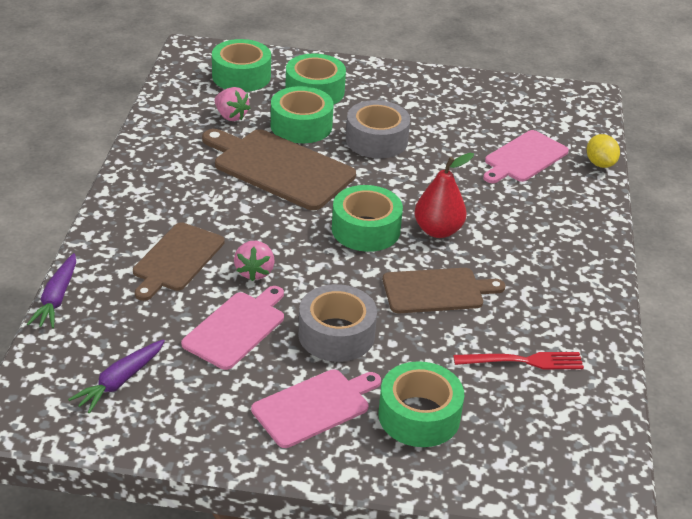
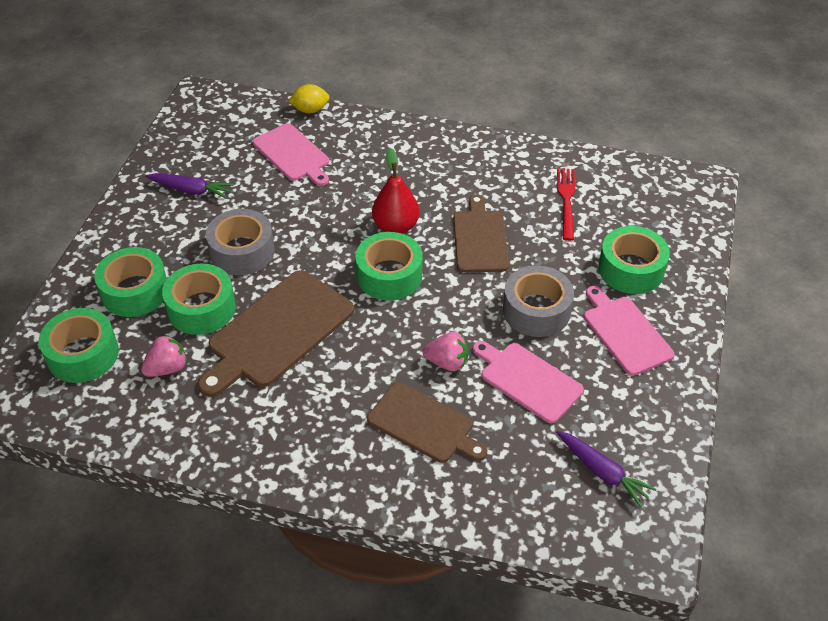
camera: 80 degrees left, 10 degrees up
(57, 298) = (481, 530): purple carrot -> purple carrot (191, 190)

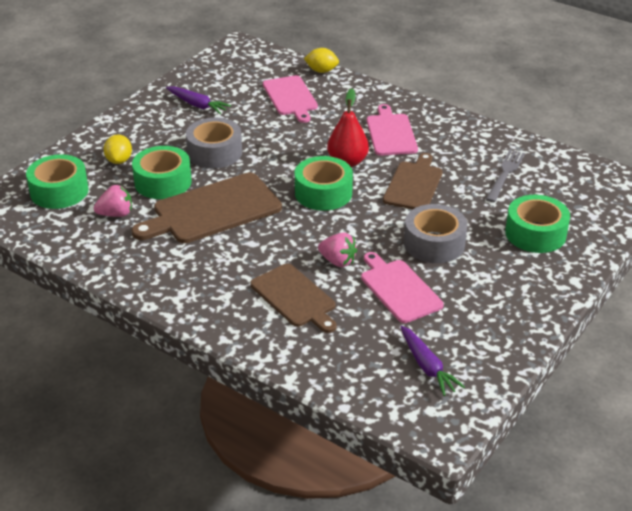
camera: 20 degrees right, 10 degrees down
(135, 291) = (119, 160): green tape -> yellow lemon
(566, 200) = (505, 173): red fork -> grey fork
(625, 332) = (504, 276): pink cutting board -> pink cutting board (391, 133)

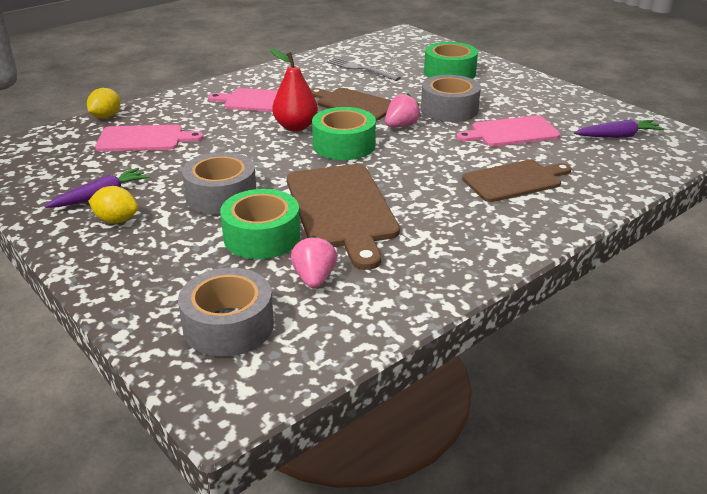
camera: 75 degrees left, 5 degrees down
(59, 191) = (228, 326): green tape -> grey tape
(119, 160) = (186, 266): yellow lemon -> yellow lemon (116, 220)
(337, 261) = (462, 153): pink strawberry -> pink strawberry (401, 126)

